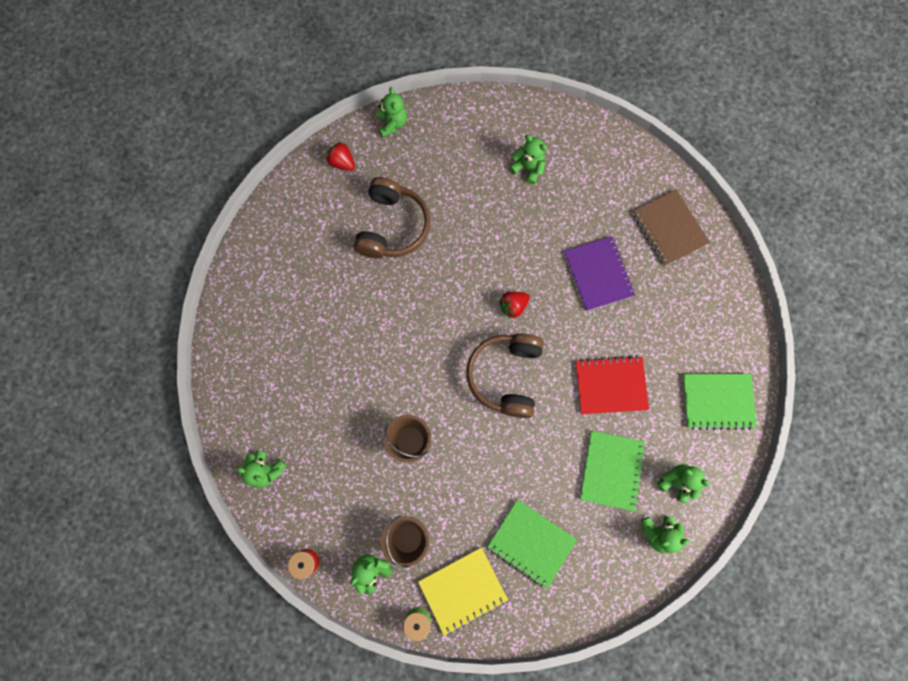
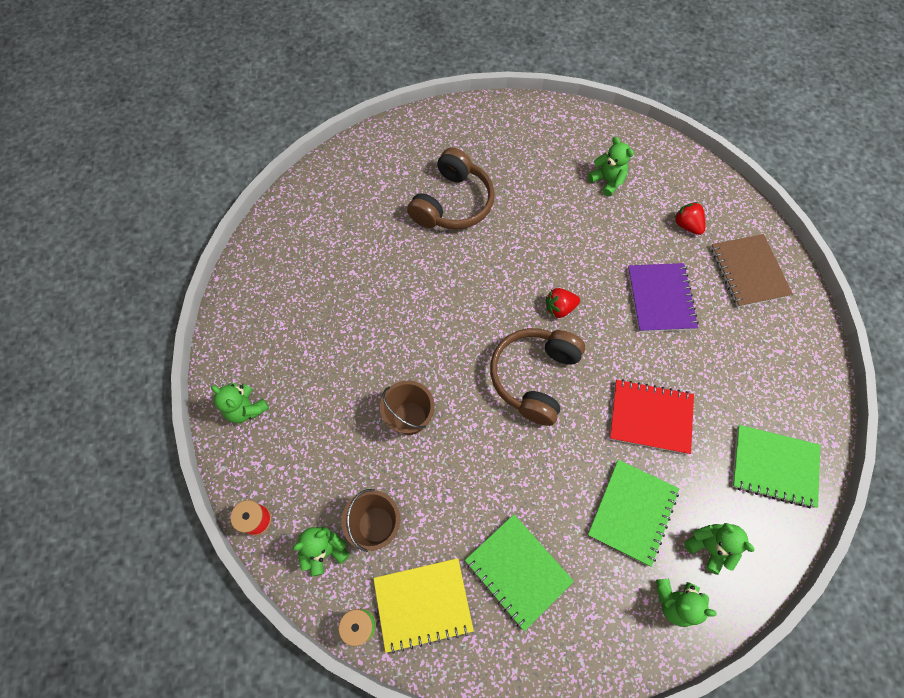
camera: 15 degrees right, 10 degrees down
(342, 162) = (420, 135): red strawberry -> red strawberry (687, 225)
(392, 123) = (479, 112): green teddy bear -> none

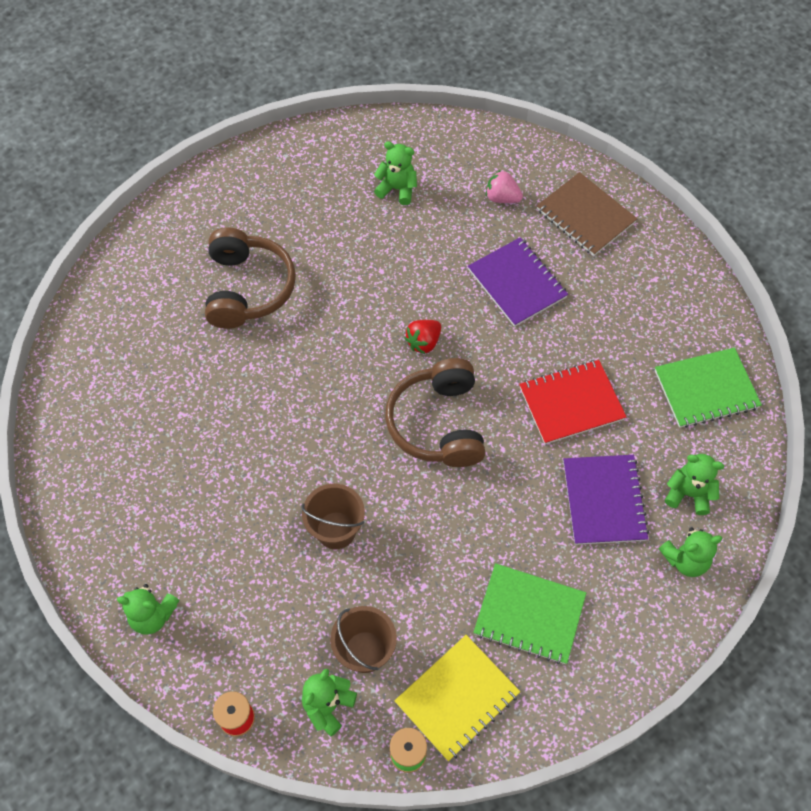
camera: 30 degrees left, 5 degrees down
(632, 512) = (604, 500): green notebook -> purple notebook
(687, 225) = (502, 198): red strawberry -> pink strawberry

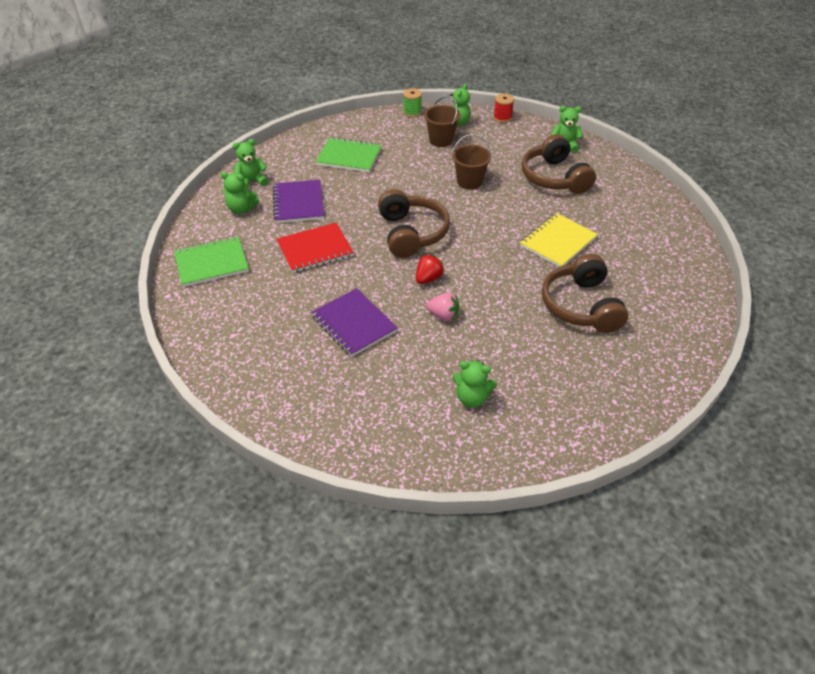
camera: 175 degrees right, 15 degrees down
(199, 529) = (554, 177): none -> brown headphones
(457, 698) = (388, 129): yellow notebook -> yellow notebook (558, 242)
(502, 198) = (368, 396): pink strawberry -> pink strawberry (443, 315)
(585, 216) = (287, 384): brown notebook -> none

